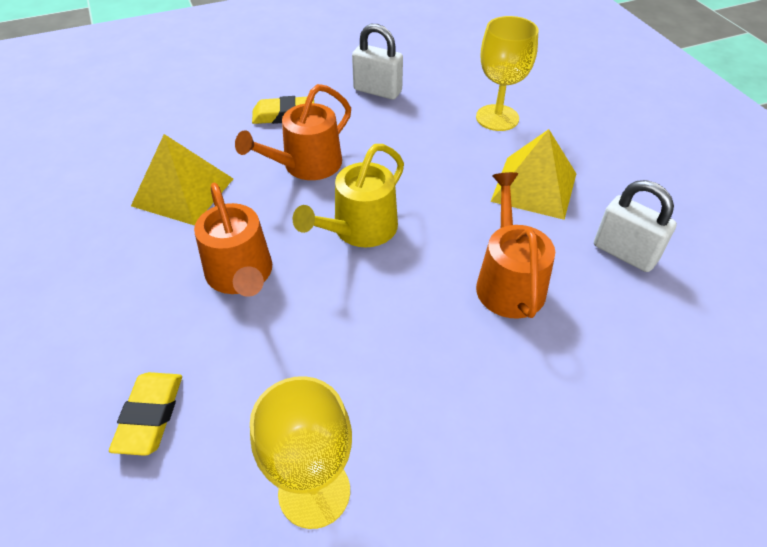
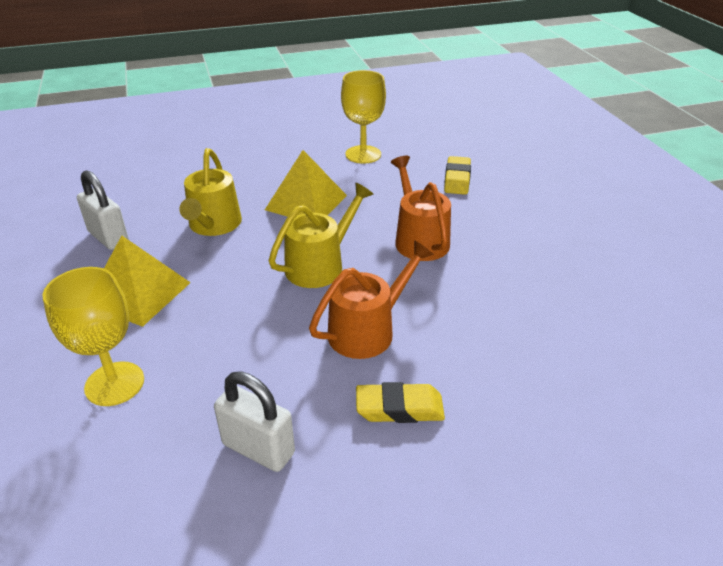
camera: 175 degrees left, 10 degrees down
(183, 192) = (494, 308): yellow pyramid -> yellow pyramid (306, 202)
(508, 282) = (213, 225): orange watering can -> yellow watering can

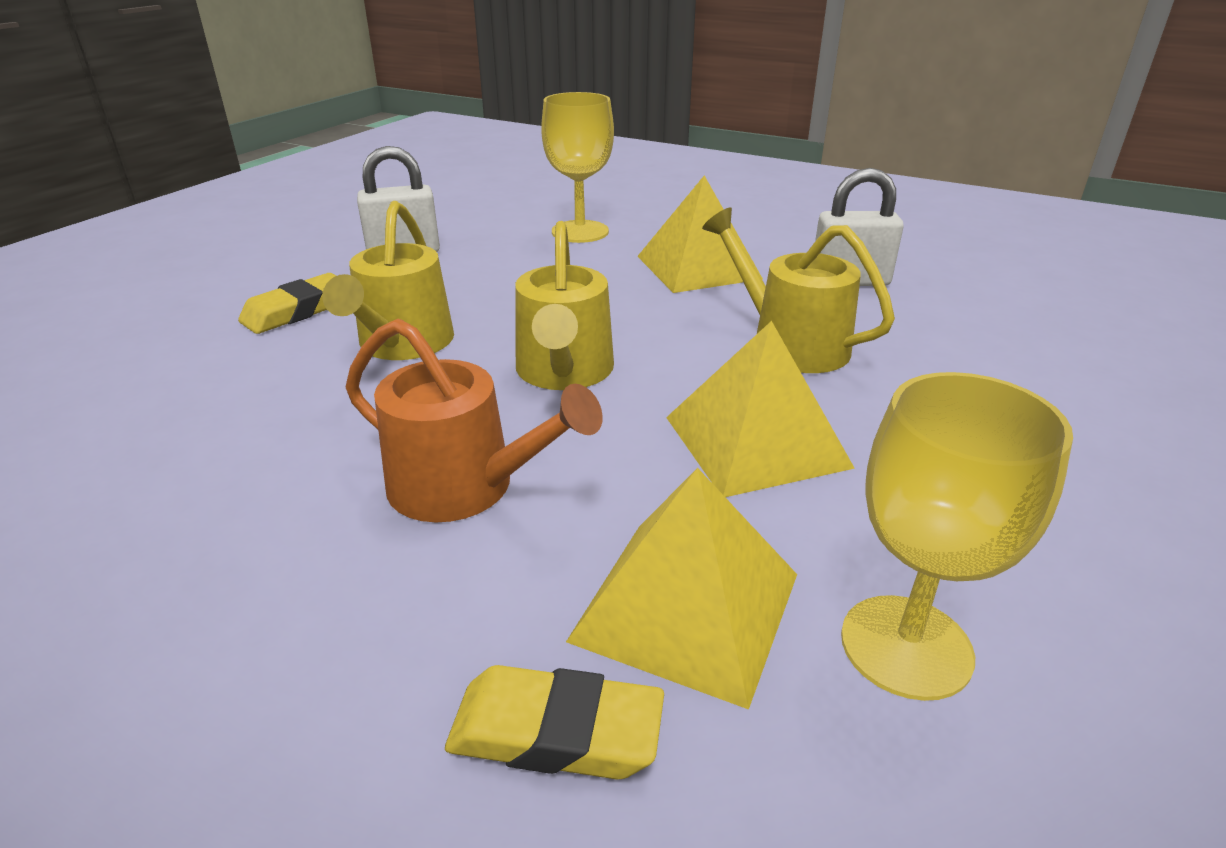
camera: 135 degrees right, 5 degrees down
(367, 331) = (402, 344): orange watering can -> yellow watering can
(398, 182) = (687, 606): none -> yellow pyramid
(457, 179) = (556, 732): yellow eraser -> yellow eraser turned 45 degrees counterclockwise

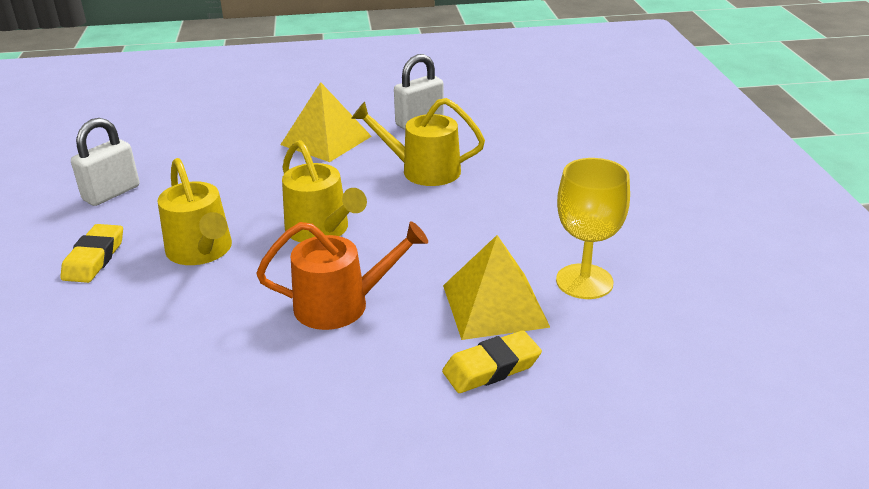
camera: 35 degrees left, 0 degrees up
(580, 232) = (221, 139): yellow goblet -> none
(756, 441) = (456, 227): yellow pyramid -> none

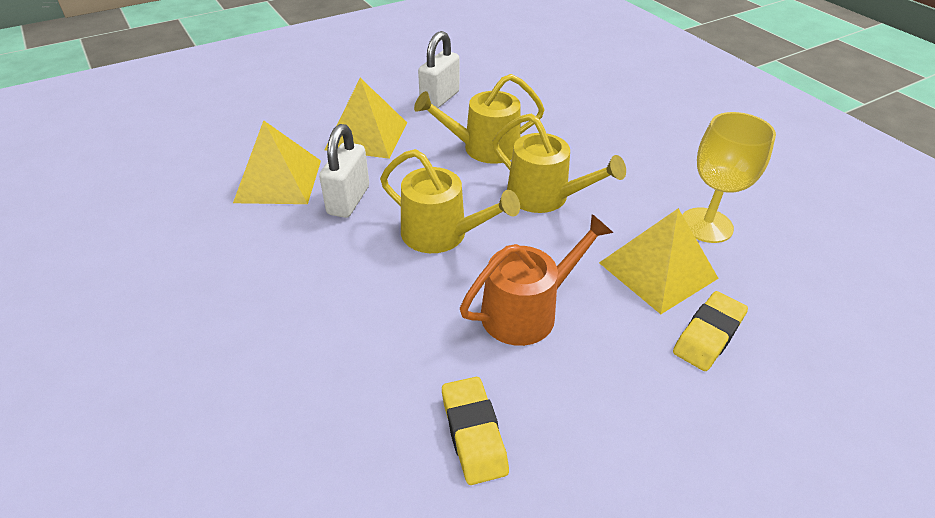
camera: 25 degrees left, 10 degrees up
(94, 258) = (224, 335): yellow eraser -> yellow eraser (473, 433)
(111, 193) = (180, 248): white padlock -> white padlock (348, 200)
(201, 251) = (338, 291): yellow watering can -> yellow watering can (544, 197)
(223, 160) = (278, 180): none -> yellow pyramid

